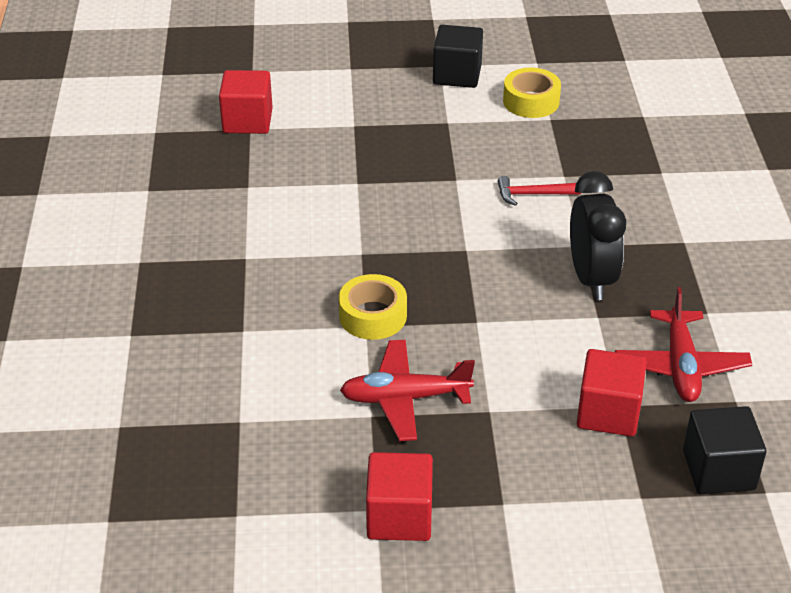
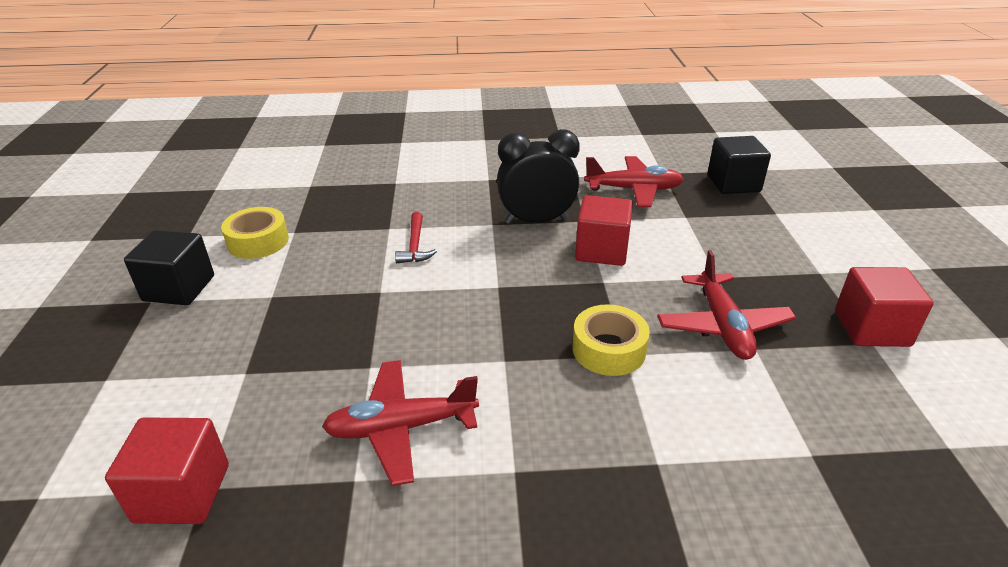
camera: 90 degrees left, 5 degrees down
(292, 203) = (401, 428): none -> red plane
(608, 412) = (695, 221): red cube -> red cube (601, 250)

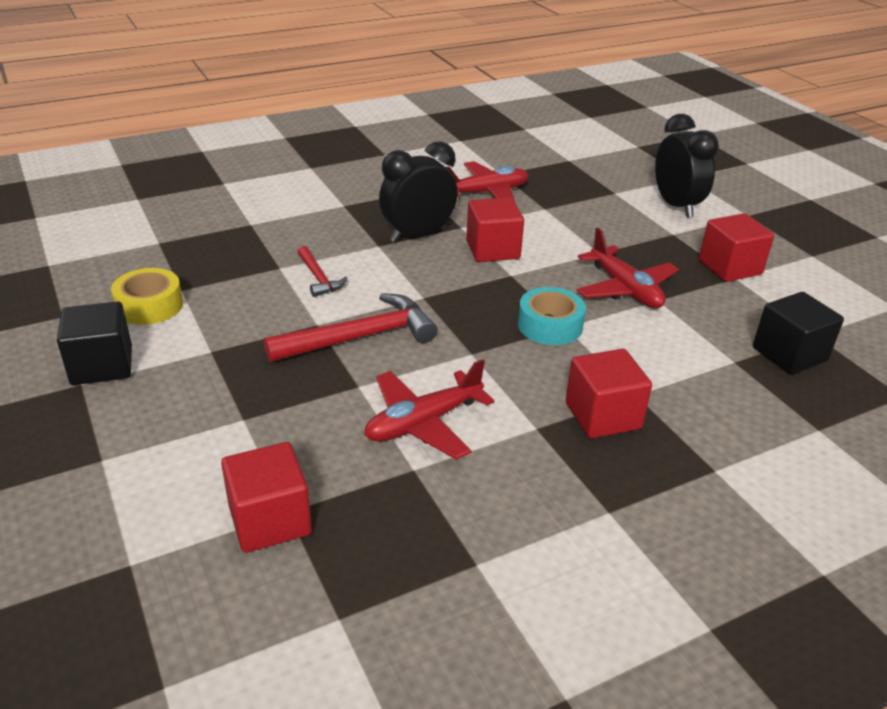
camera: 25 degrees left, 0 degrees up
(408, 315) = (360, 337): none -> red hammer
(600, 479) = (603, 416): none -> red cube
(609, 349) = (550, 325): yellow tape -> turquoise tape
(733, 183) = (567, 173): black cube -> black cube (789, 354)
(842, 241) = (676, 206): none -> black clock

